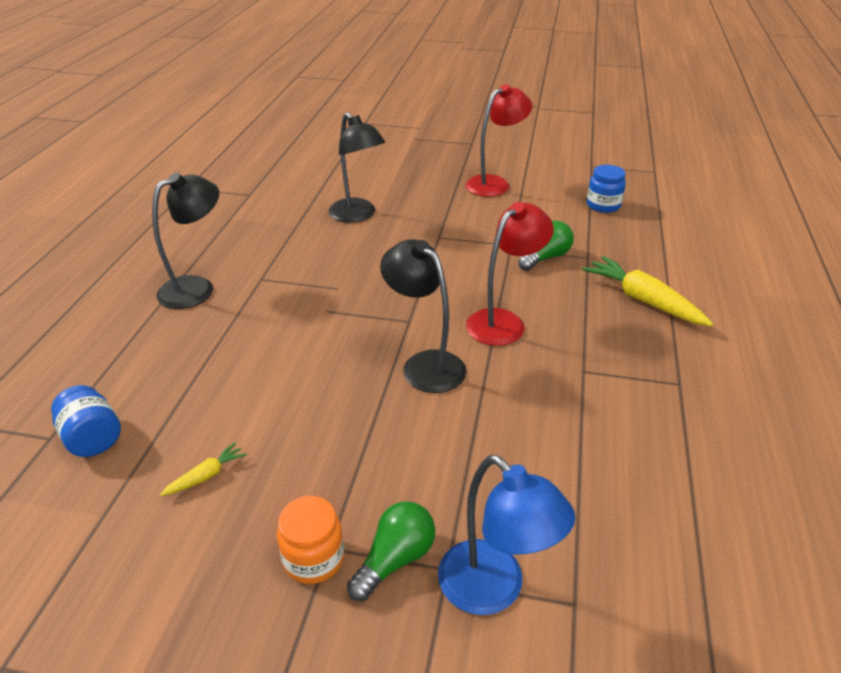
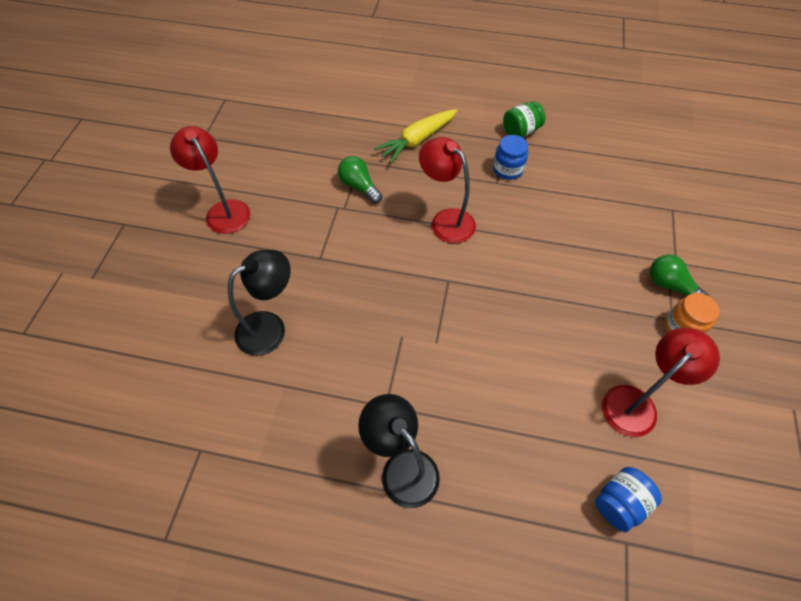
camera: 90 degrees left, 20 degrees up
(206, 476) = (636, 403): yellow carrot -> red lamp
(425, 364) = (500, 270): black lamp -> none
(493, 590) = (675, 241): blue lamp -> none
(603, 205) = (279, 140): blue jar -> blue jar (507, 169)
(708, 405) = (521, 131): none -> green jar

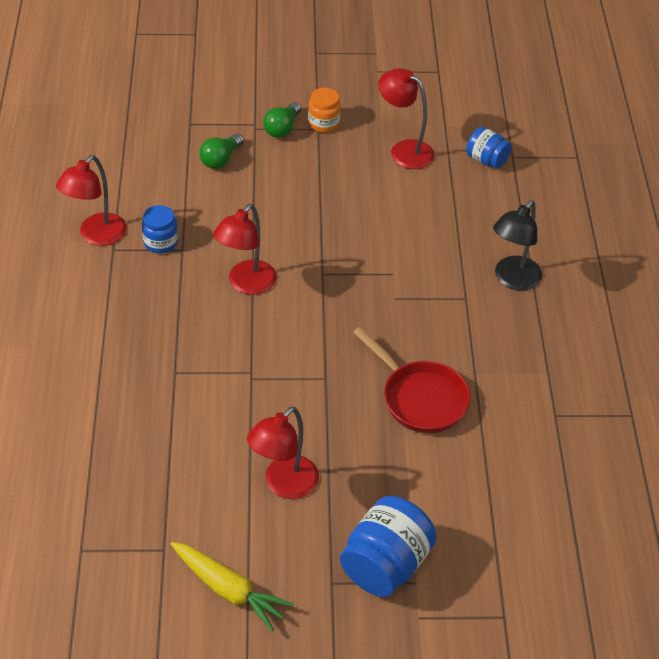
camera: 105 degrees left, 10 degrees down
(118, 261) = (385, 565): none -> blue jar
(270, 327) = (420, 398): black lamp -> red pan
(359, 186) = (215, 365): green light bulb -> green light bulb (221, 159)
(417, 140) = (128, 324): yellow carrot -> yellow carrot (228, 590)
(521, 131) = (96, 236): green jar -> red lamp

